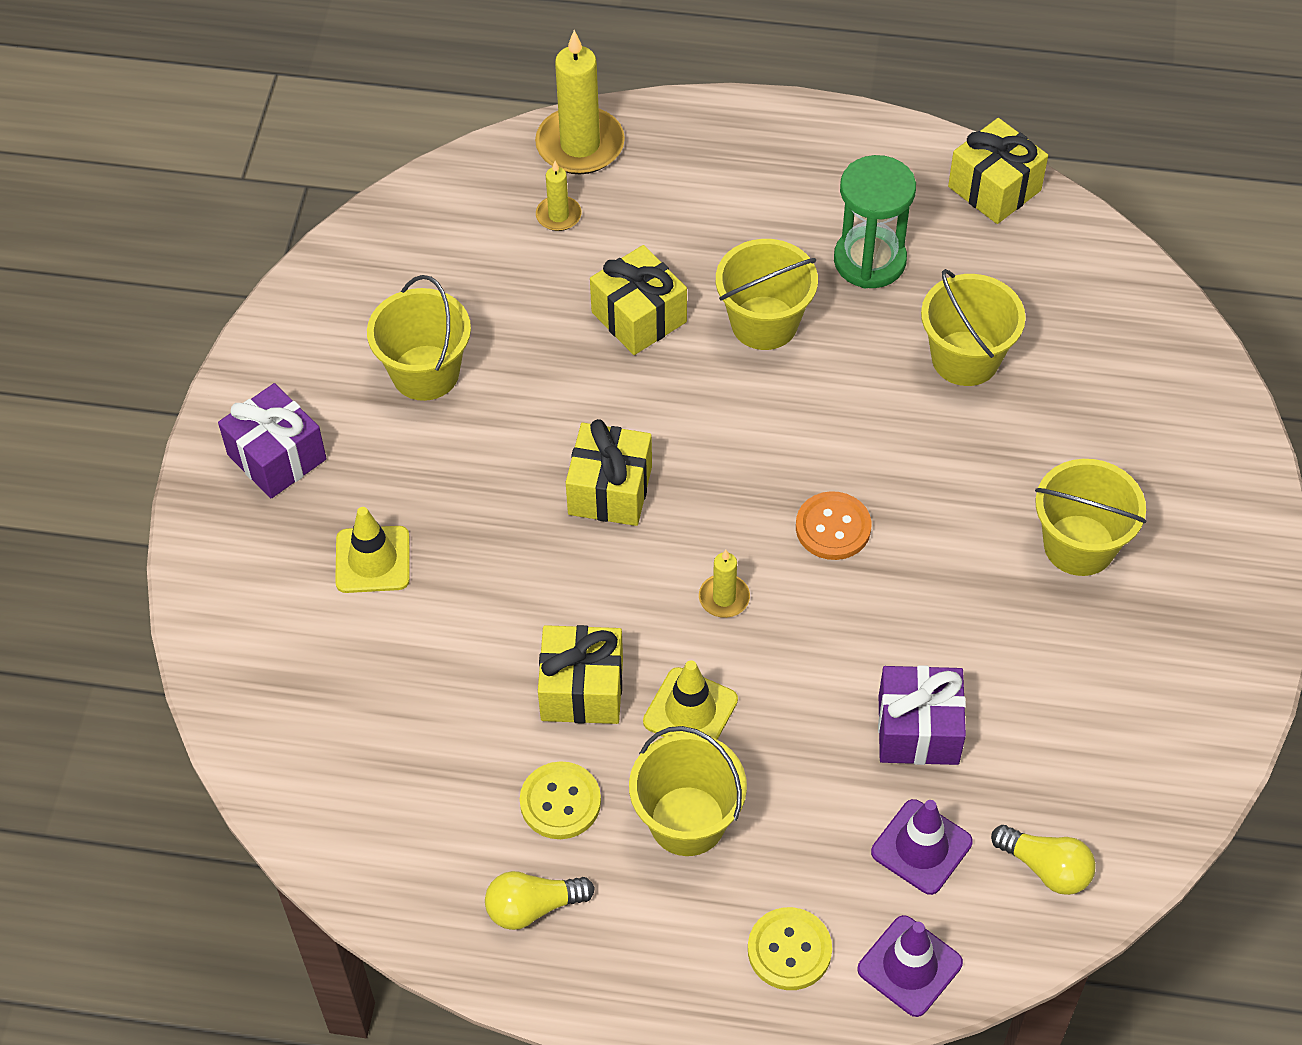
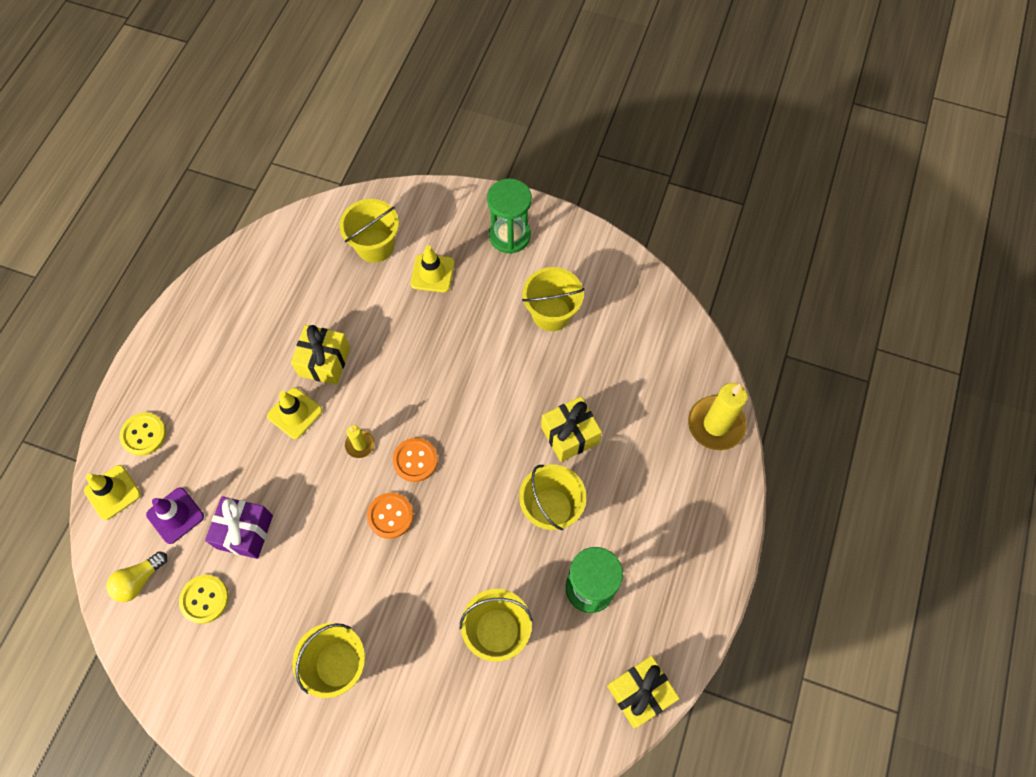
camera: 100 degrees right, 10 degrees up
(277, 457) = (509, 236): purple gift -> green hourglass
(533, 907) = (211, 320): yellow light bulb -> none
(558, 215) = (658, 402): yellow candle -> none
(560, 802) = (263, 341): yellow button -> yellow button (204, 599)
(610, 490) = (447, 397): yellow gift -> none
(687, 821) = (232, 399): yellow bucket -> yellow bucket (375, 246)
(731, 513) = (415, 460): none -> orange button
(909, 966) = (113, 492): purple traffic cone -> yellow traffic cone

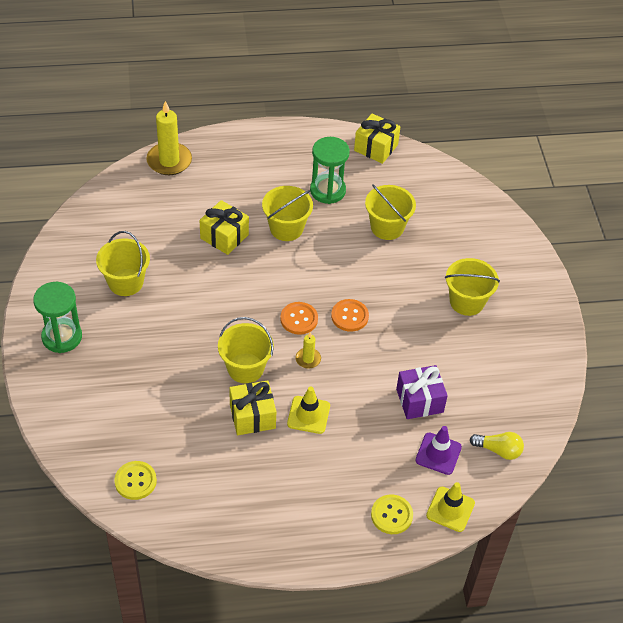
camera: 120 degrees left, 15 degrees down
(204, 599) = (481, 400): yellow button -> yellow button (135, 481)
(375, 246) = (120, 431): yellow bucket -> yellow bucket (245, 368)
(432, 273) = (127, 376): yellow traffic cone -> none

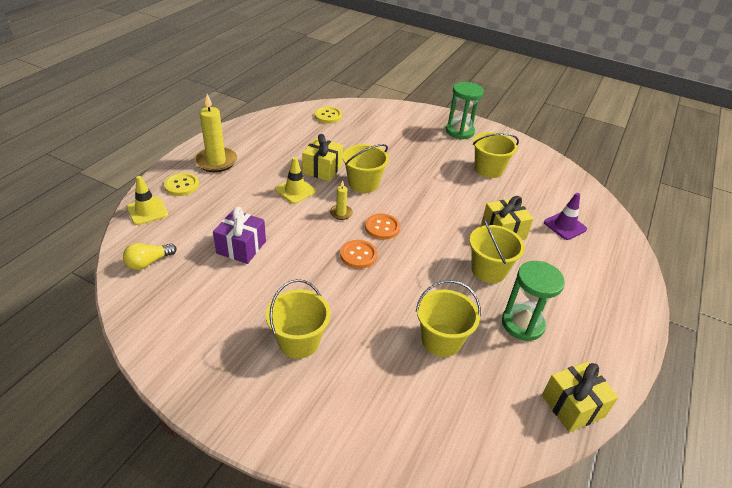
camera: 125 degrees right, 10 degrees down
(169, 161) = (618, 242): yellow candle -> yellow candle (216, 161)
(438, 454) = (190, 230): purple traffic cone -> purple traffic cone (565, 226)

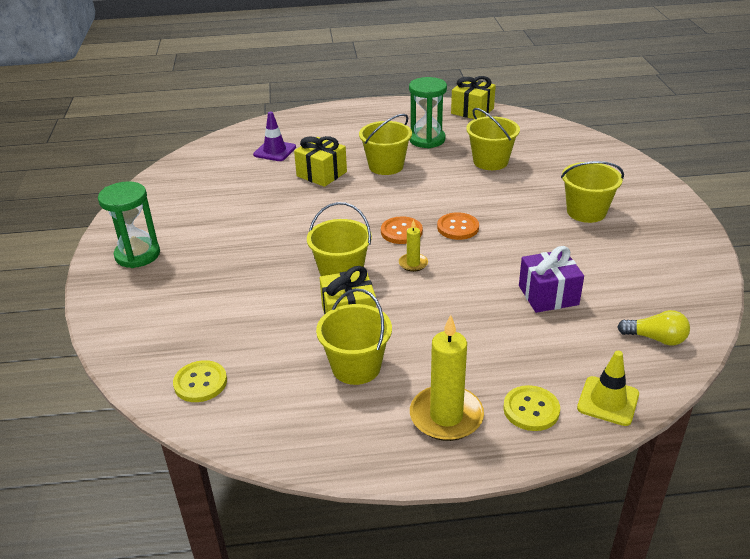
camera: 120 degrees left, 5 degrees down
(295, 191) = (416, 312): yellow traffic cone -> none
(488, 169) = (215, 210): yellow bucket -> yellow bucket (356, 367)

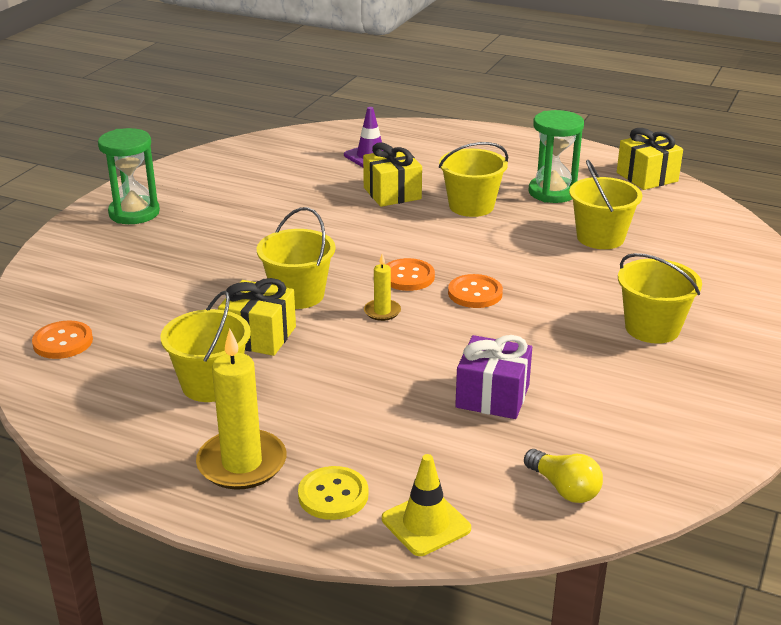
camera: 30 degrees right, 5 degrees down
(200, 383) = (63, 342): yellow button -> orange button

